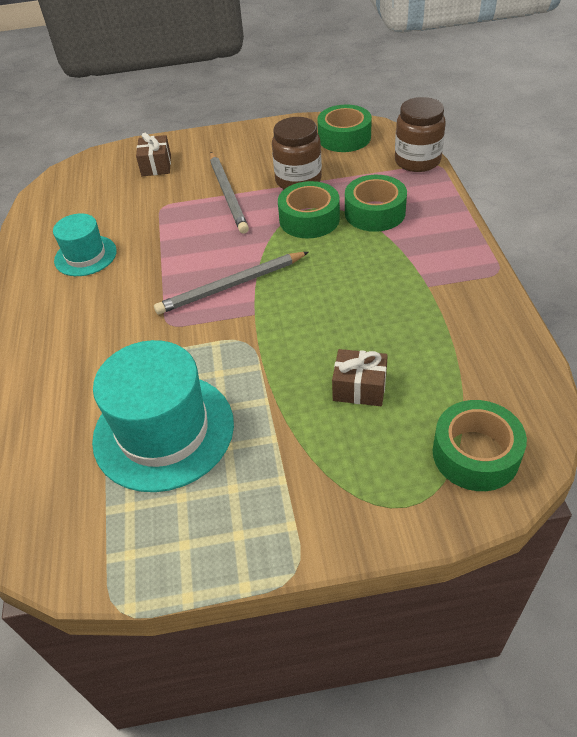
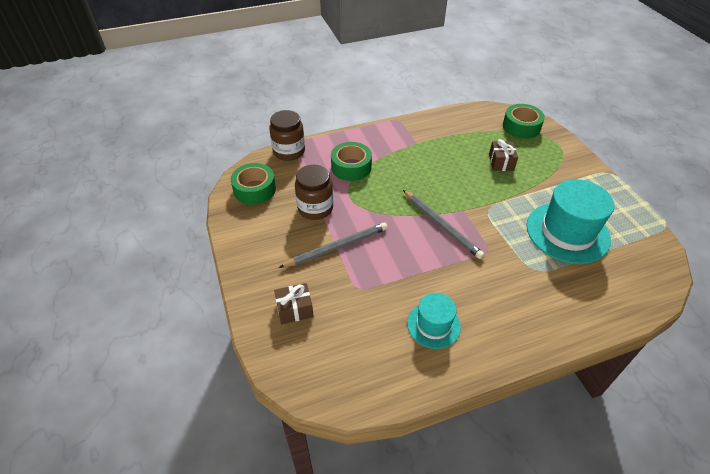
camera: 105 degrees left, 0 degrees up
(309, 219) = (363, 197): green tape -> none

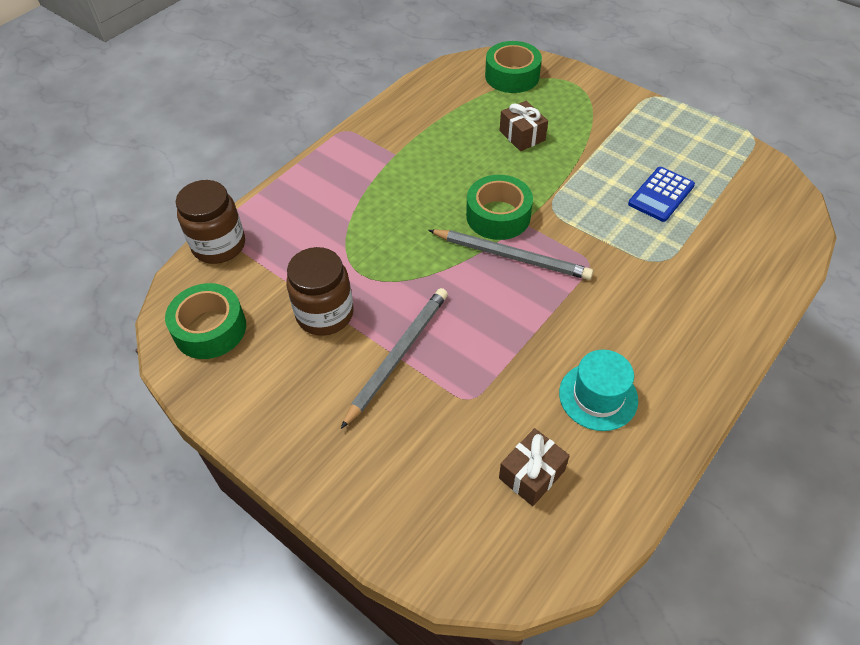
camera: 30 degrees left, 5 degrees up
(295, 309) = (407, 476): brown gift -> brown gift (532, 474)
(351, 167) = (330, 228): green tape -> green tape (498, 216)
(567, 232) = (661, 195): turquoise hat -> blue calculator

